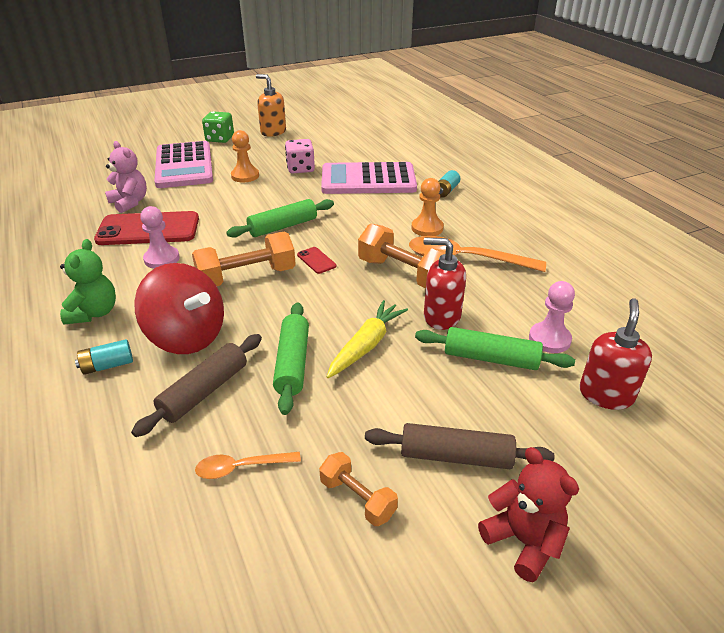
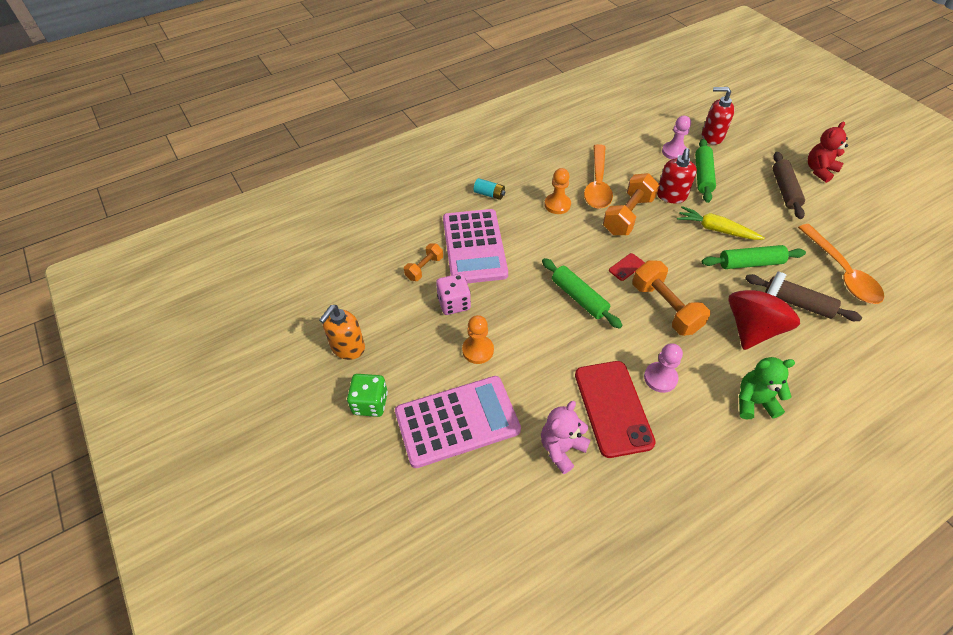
camera: 95 degrees left, 15 degrees up
(108, 365) = (804, 367): turquoise battery -> none
(241, 467) = (841, 272): orange spoon -> orange spoon, size x1.95
(357, 498) = (831, 224): orange dumbbell -> orange dumbbell (424, 268)

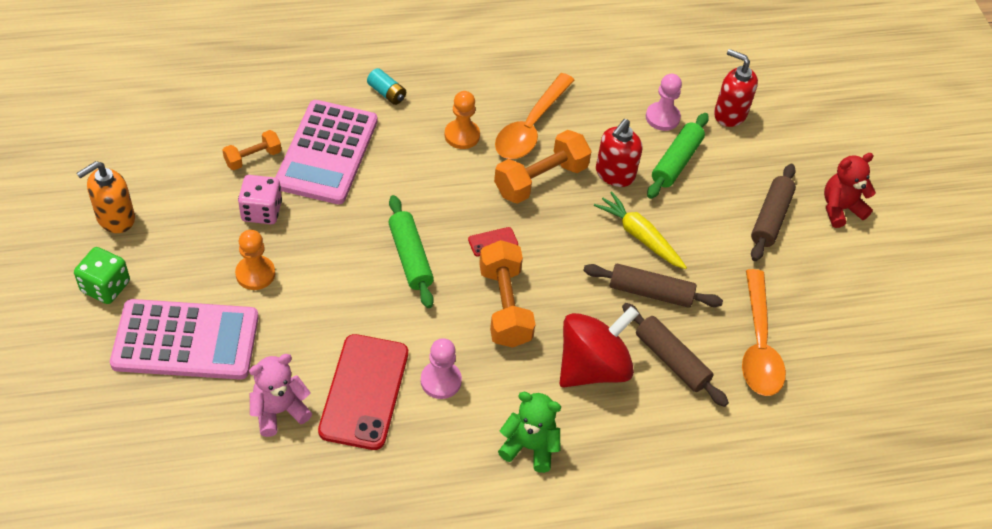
camera: 15 degrees right, 0 degrees up
(750, 263) = (650, 292): green rolling pin -> brown rolling pin

